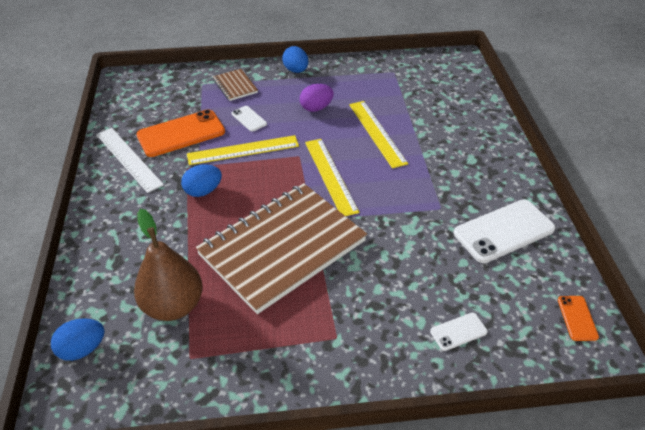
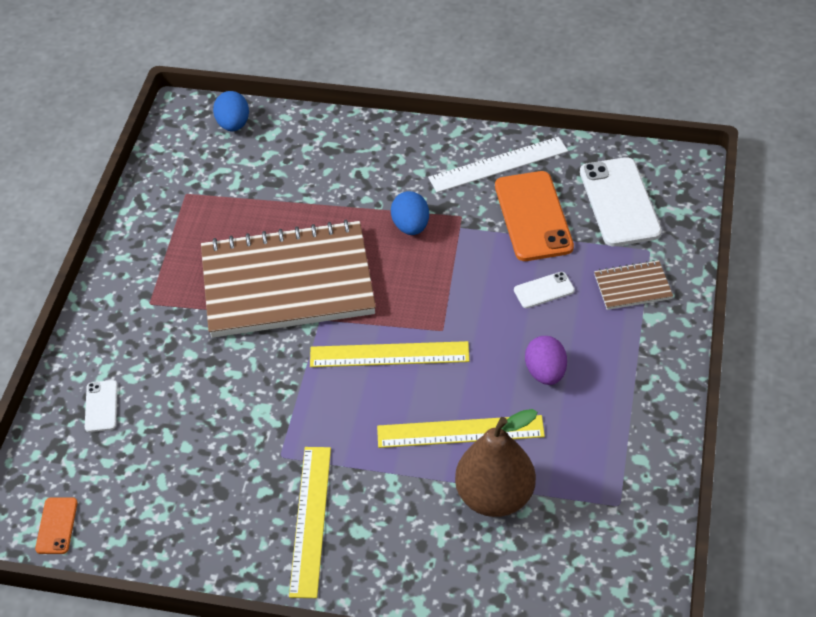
camera: 110 degrees right, 5 degrees up
(173, 306) = (251, 187): brown pear -> brown pear (495, 497)
(243, 150) = (475, 274): yellow ruler -> yellow ruler (310, 520)
(282, 248) = (287, 283): brown notebook -> brown notebook turned 75 degrees counterclockwise
(296, 70) = (657, 369): blue egg -> none
(504, 231) = (211, 510): white phone -> white phone (619, 202)
(577, 318) = (57, 526): orange phone -> orange phone turned 75 degrees clockwise

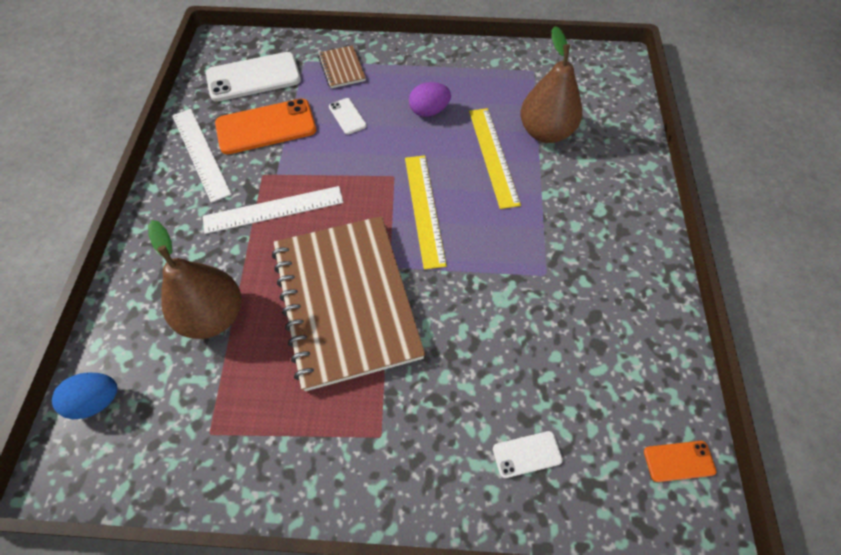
camera: 100 degrees left, 10 degrees up
(295, 188) = (213, 316): none -> brown pear
(310, 520) = (601, 242): yellow ruler -> none
(411, 226) = (273, 209): blue egg -> white ruler

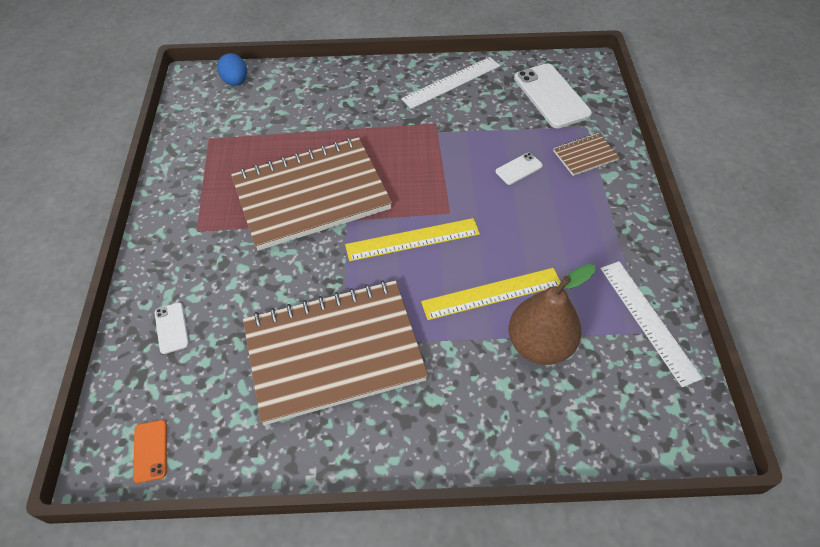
camera: 85 degrees right, 5 degrees down
(213, 316) = (298, 122): brown pear -> none
(266, 127) = (491, 115): orange phone -> none
(273, 209) = (399, 136): white ruler -> white ruler (648, 320)
(429, 111) = (543, 233): purple egg -> none
(556, 284) = (334, 352): none -> brown notebook

